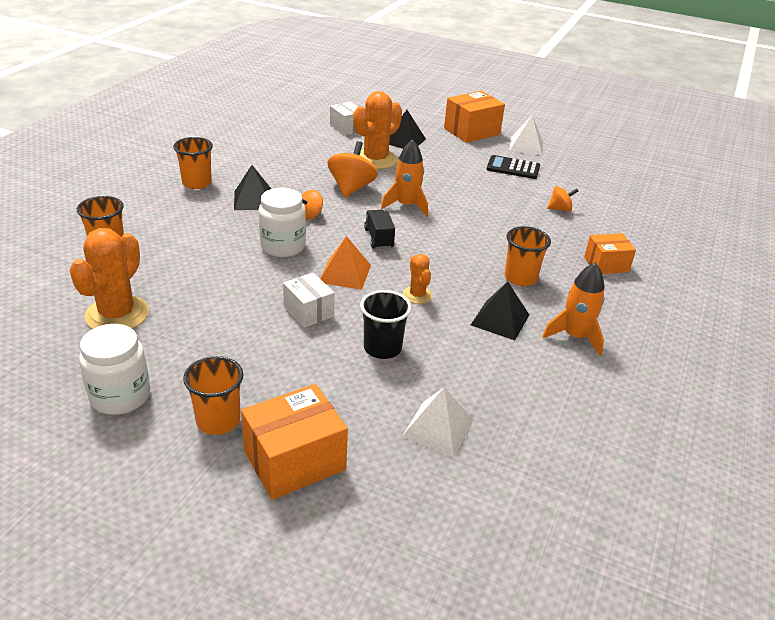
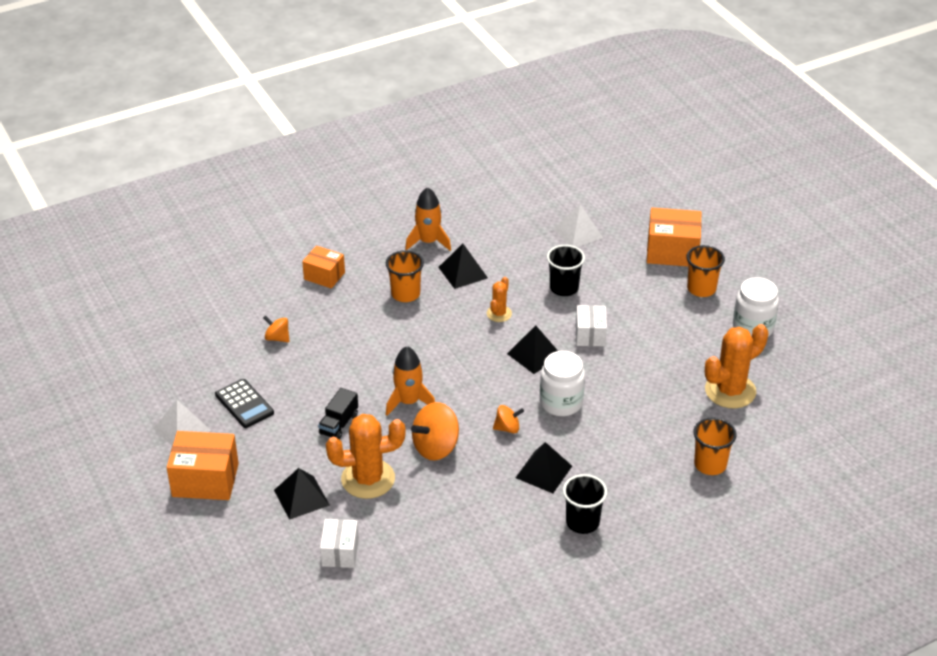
camera: 140 degrees left, 5 degrees up
(197, 183) = (582, 522): orange cup -> black cup
(345, 273) = (534, 354): orange pyramid -> black pyramid
(378, 238) = (473, 376): black truck -> black truck (339, 424)

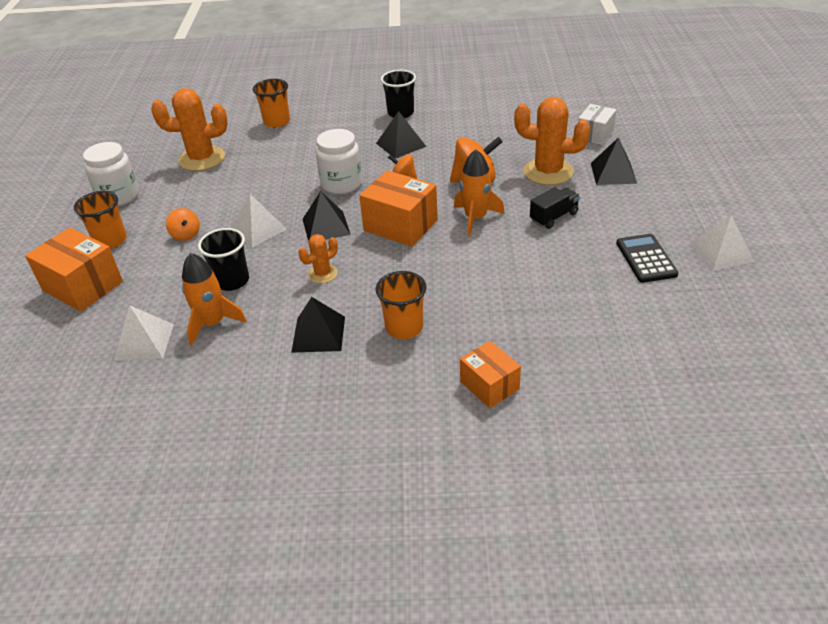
camera: 150 degrees left, 0 degrees up
(205, 480) = (701, 205): orange box -> orange box (400, 225)
(277, 338) = (585, 319): orange spinning top -> orange spinning top (186, 235)
(428, 242) = (324, 392): orange rocket -> orange rocket (213, 323)
(590, 335) = (258, 229): white box -> white pyramid

